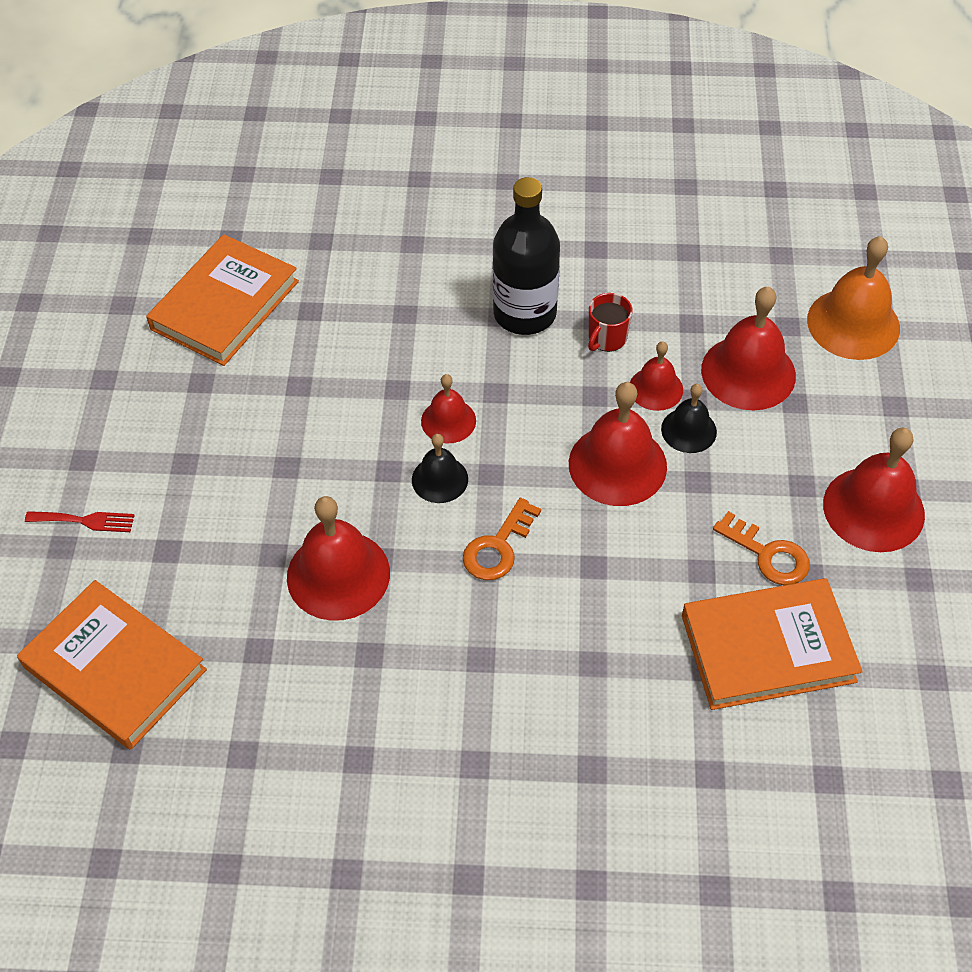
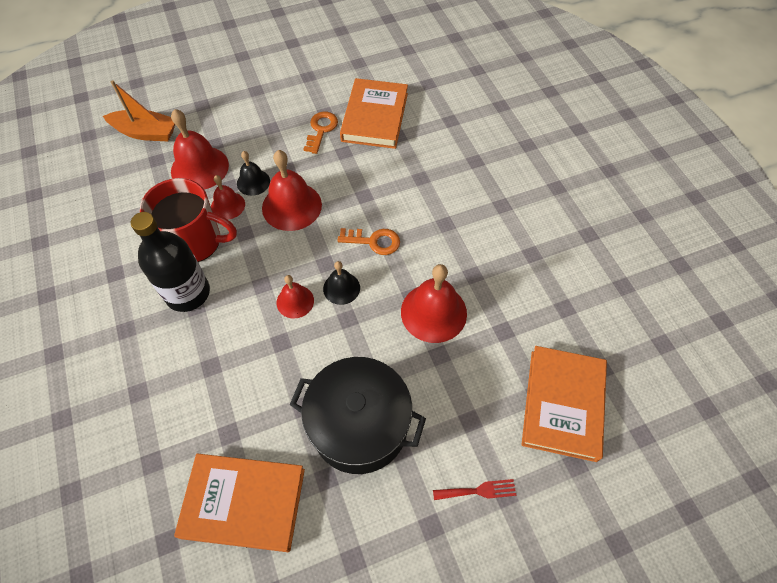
camera: 115 degrees left, 5 degrees up
(85, 521) = (478, 491): red fork -> red fork turned 105 degrees clockwise
(238, 433) = (359, 425): none -> black pot
(607, 338) = (195, 241): red mug -> red mug, size x2.12
(768, 648) = (375, 117): orange book -> orange book turned 45 degrees clockwise
(853, 323) = (146, 132): orange bell -> orange boat
(873, 509) = (274, 99): red bell -> none

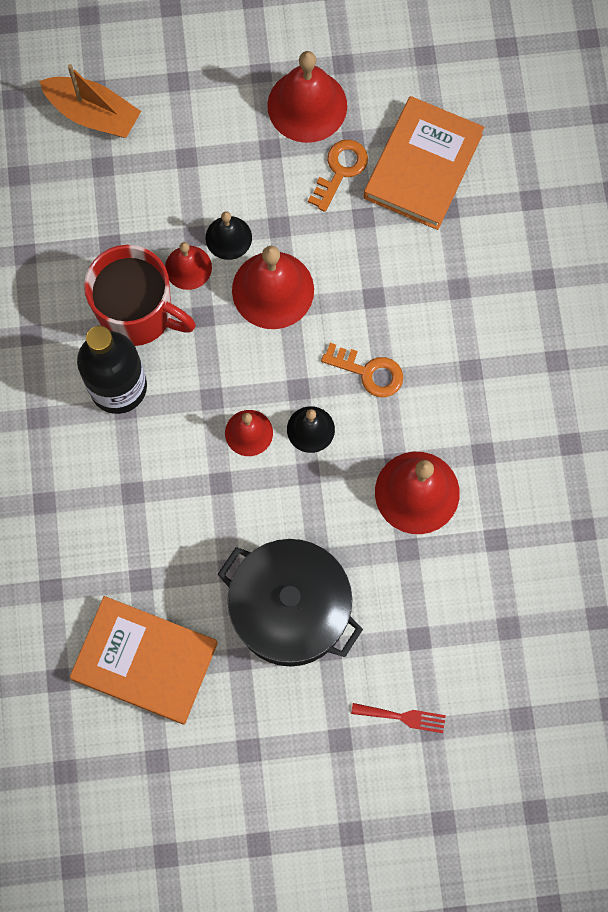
camera: 15 degrees right, 15 degrees up
(199, 168) = (159, 195): red bell -> red bell (307, 105)
(562, 404) = (533, 648): orange book -> none

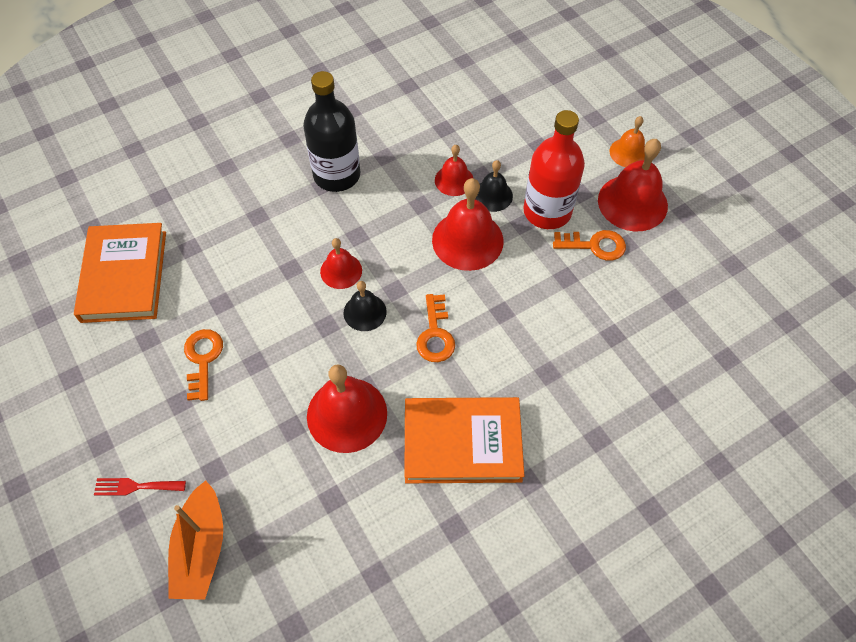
camera: 65 degrees right, 15 degrees down
(93, 114) = (536, 81): orange boat -> orange boat (201, 548)
(137, 313) = (400, 164): red mug -> none
(242, 73) = (628, 152): none -> orange bell
(276, 194) = (547, 211): none -> red bottle
(290, 610) = (203, 359): black pot -> orange key
(402, 717) = (136, 486): red fork -> red fork turned 105 degrees clockwise
(423, 166) = (637, 302): orange book -> orange book (462, 443)

